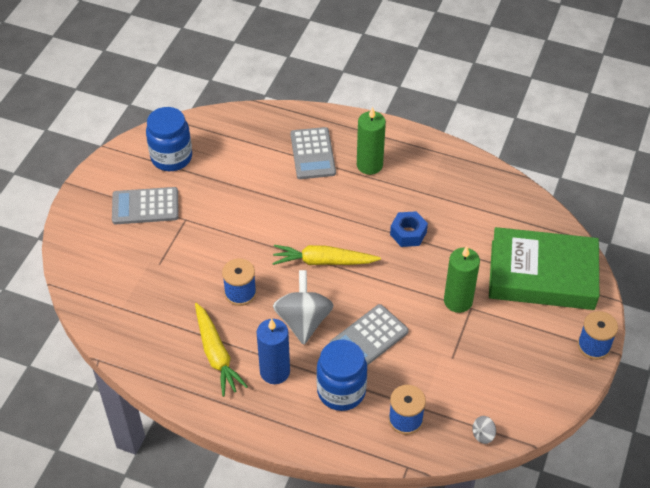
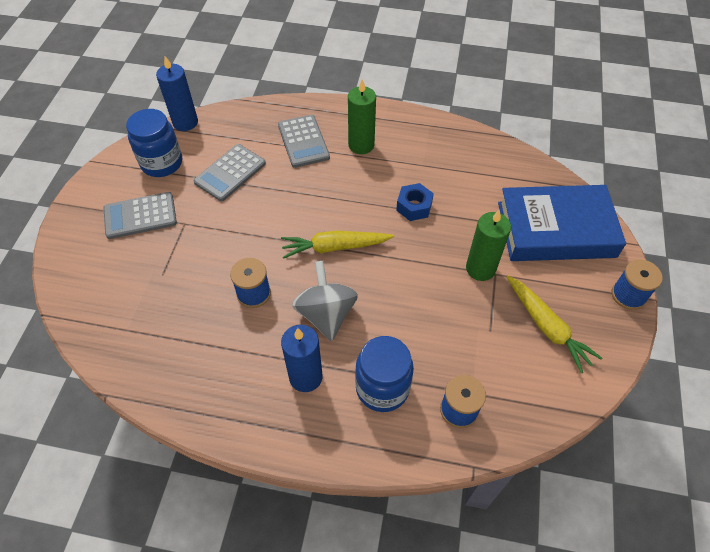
camera: 10 degrees left, 5 degrees up
(199, 119) = (185, 122): none -> blue candle
(216, 354) = (238, 367): yellow carrot -> yellow carrot (547, 327)
(369, 338) = (399, 322): grey calculator -> grey calculator (230, 173)
(483, 435) = (545, 414): grey spinning top -> none
(542, 275) = (555, 229): green book -> blue book

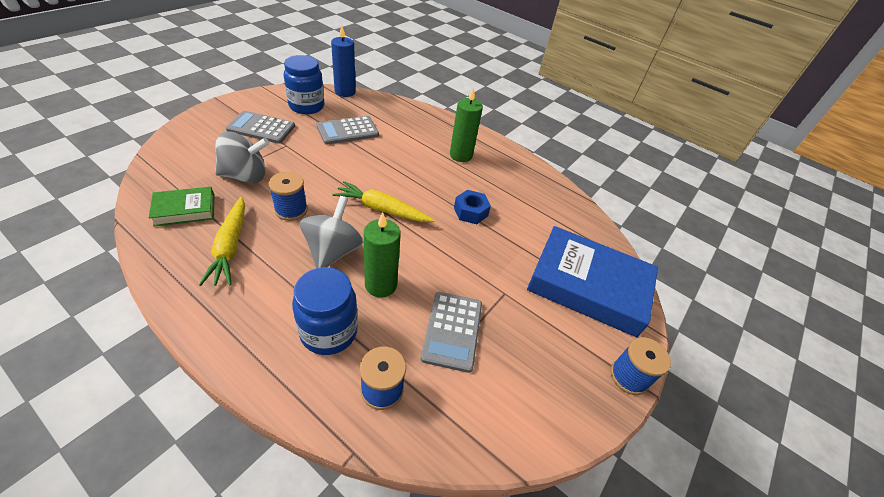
camera: 20 degrees right, 10 degrees down
(155, 348) = (185, 210): none -> green book
(178, 281) = (245, 176): none -> grey spinning top
(303, 141) = (418, 135): grey calculator -> grey calculator (452, 330)
(305, 377) = (274, 288): blue candle -> none
(480, 268) = (494, 282): green candle -> green candle (380, 285)
(547, 327) = (524, 362): yellow carrot -> yellow carrot (230, 247)

